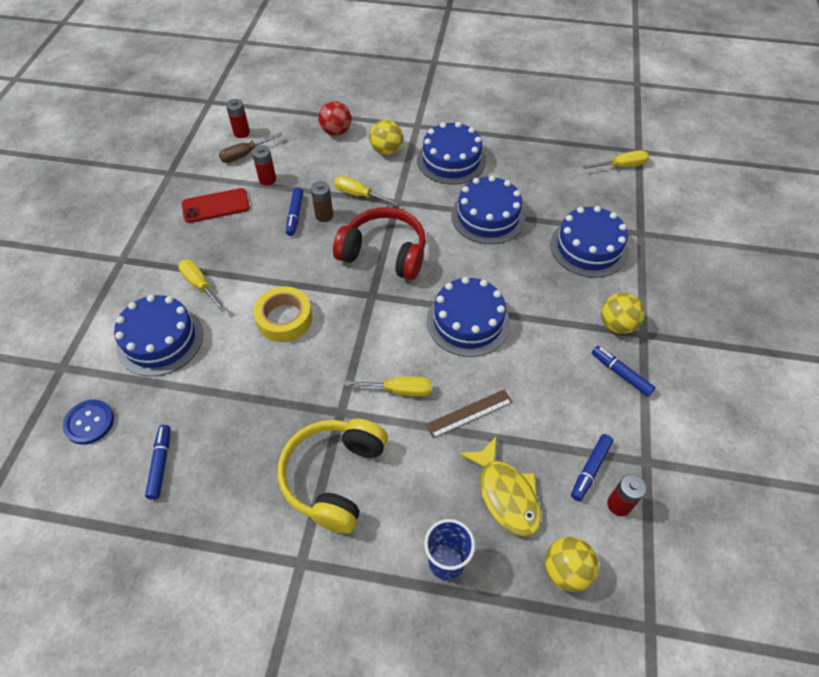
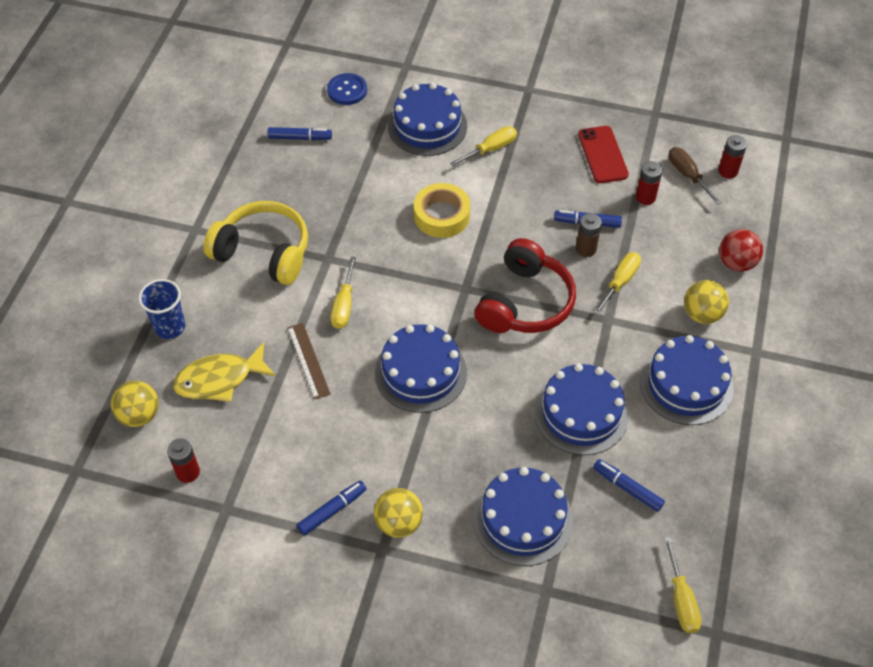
camera: 95 degrees right, 0 degrees up
(590, 469) = (228, 455): blue marker -> blue marker (627, 488)

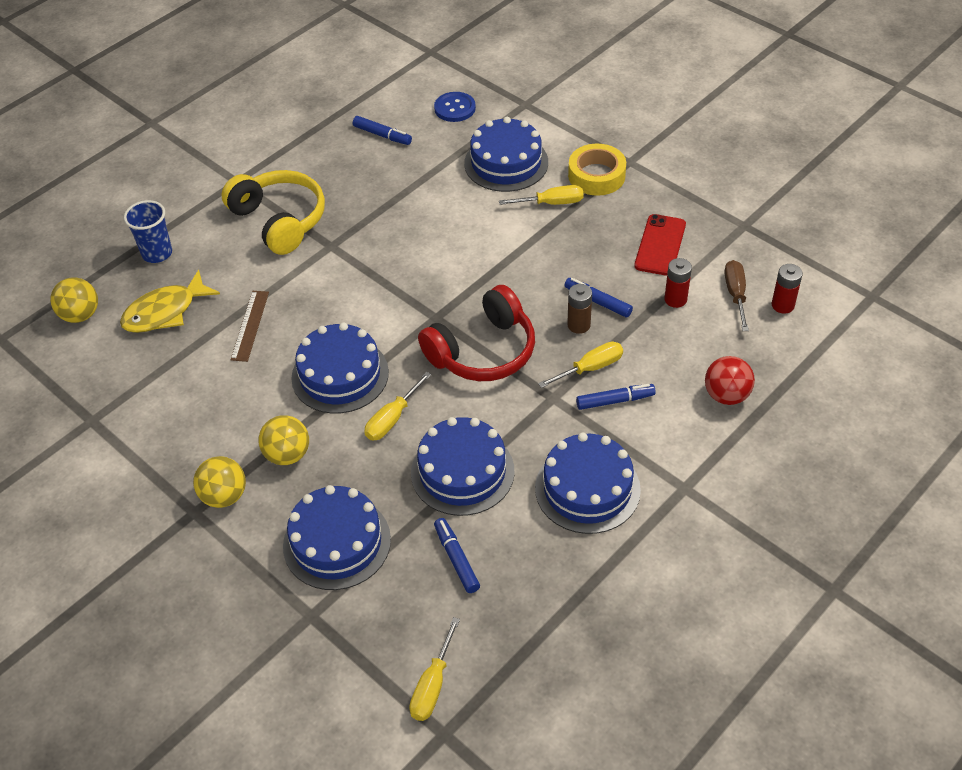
camera: 30 degrees right, 5 degrees down
(188, 472) = (83, 377): red battery -> none
(219, 379) = (165, 312): yellow fish -> yellow fish turned 45 degrees counterclockwise
(332, 510) = (176, 460): blue marker -> blue marker (615, 401)
(344, 305) = (316, 290): yellow screwdriver -> yellow screwdriver (392, 418)
(441, 215) = (461, 245): yellow tape -> yellow tape (596, 176)
(702, 314) = (653, 430): yellow ball -> yellow ball (287, 454)

